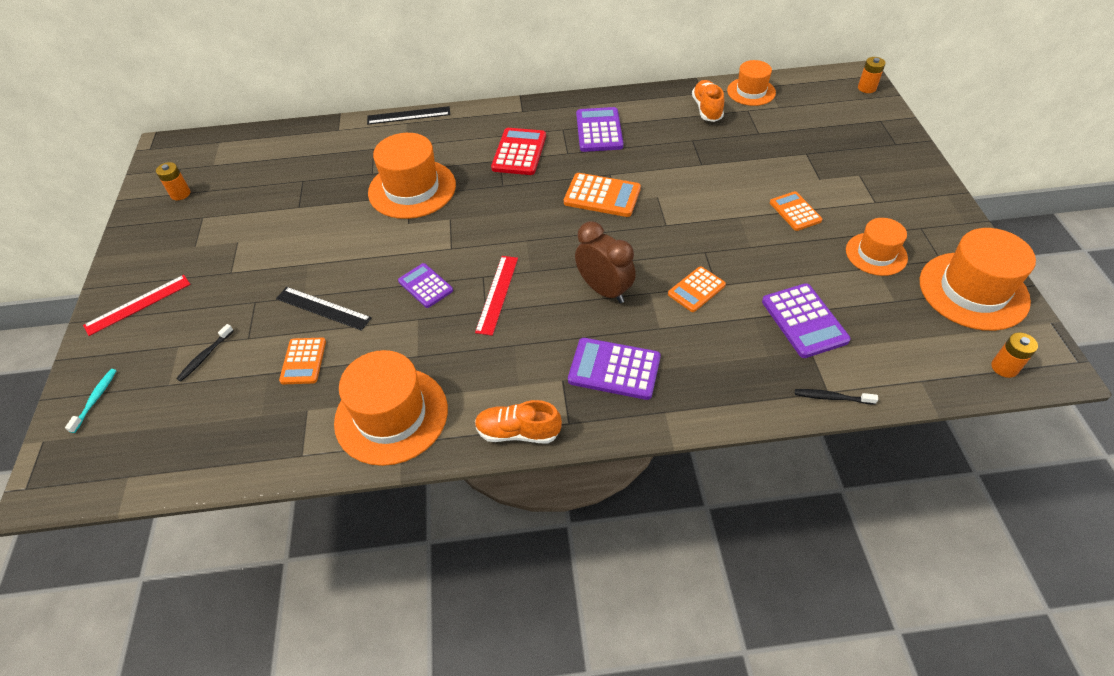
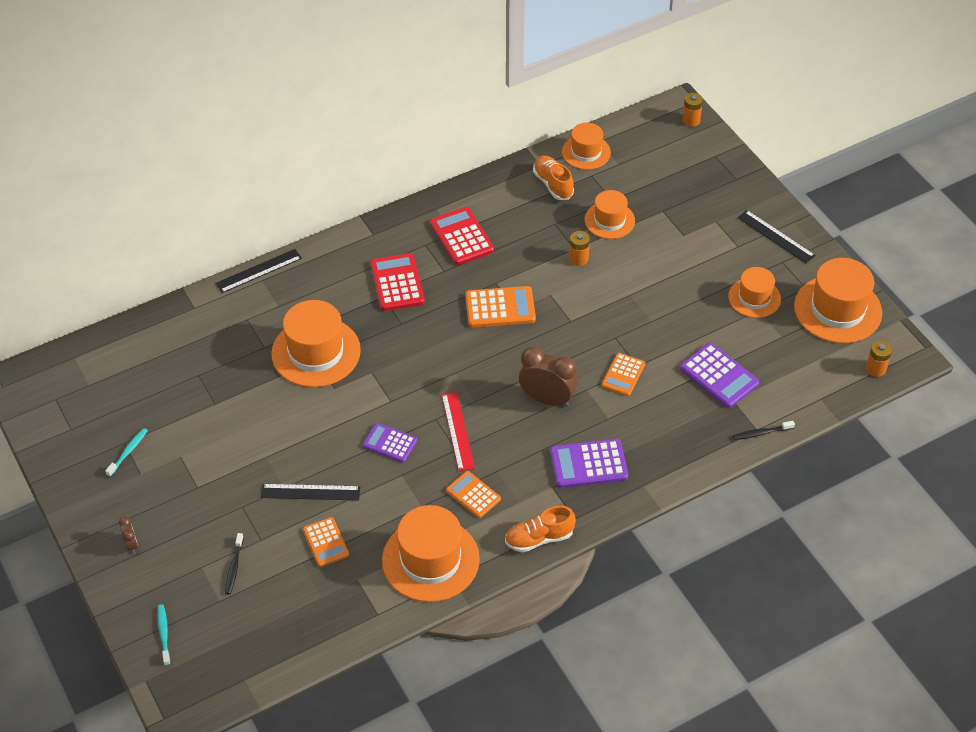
camera: 25 degrees left, 0 degrees up
(138, 304) = (131, 544): red ruler -> brown clock
(180, 194) = (80, 426): orange battery -> orange battery (578, 259)
(199, 225) = (128, 452): none -> turquoise toothbrush
(599, 130) = (461, 237): purple calculator -> red calculator
(748, 149) = (609, 220): none -> orange hat
(795, 211) = (675, 275): orange calculator -> orange calculator (473, 495)
(921, 203) = (776, 236): none -> black ruler

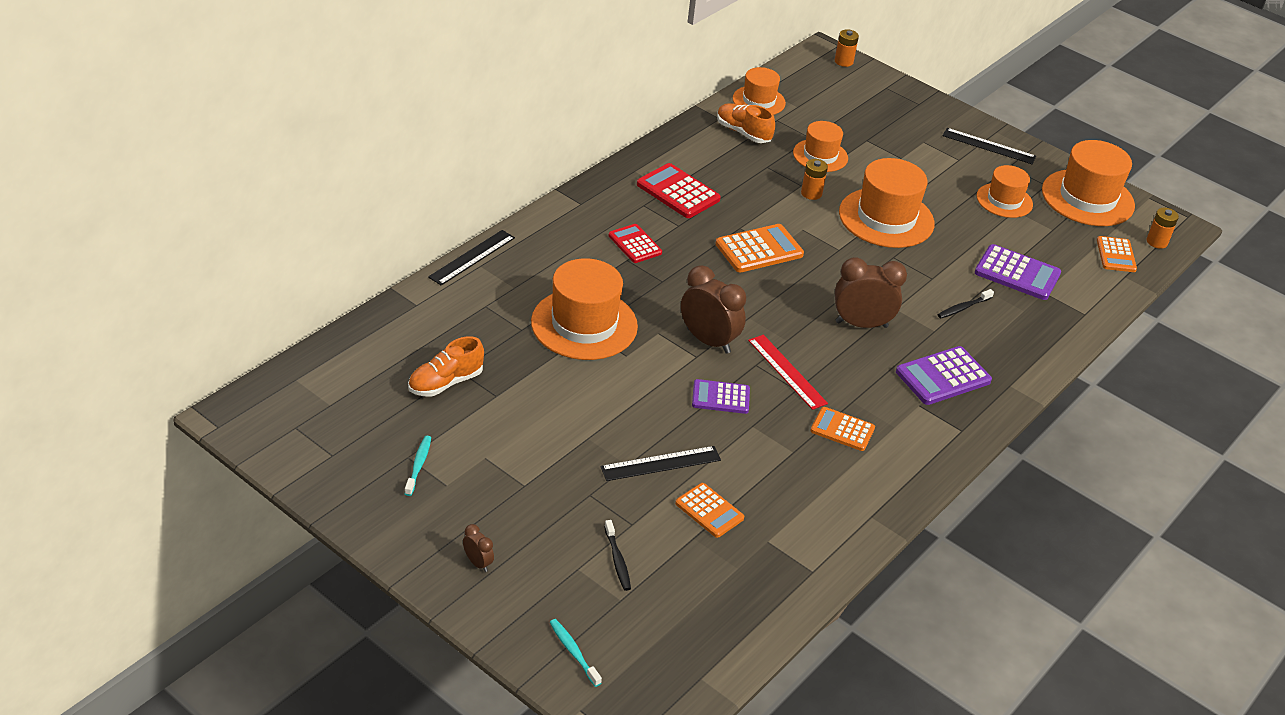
camera: 25 degrees left, 10 degrees down
(397, 283) = (635, 244): red calculator -> red calculator, size x0.66
(408, 388) = (708, 341): none -> brown clock
(430, 560) = (836, 503): orange hat -> orange hat (886, 218)
(539, 538) = (938, 457): orange shoe -> orange shoe (445, 383)
(623, 375) = (923, 289): orange calculator -> orange calculator (1116, 255)
(761, 433) = (1091, 316): black toothbrush -> black toothbrush (963, 308)

